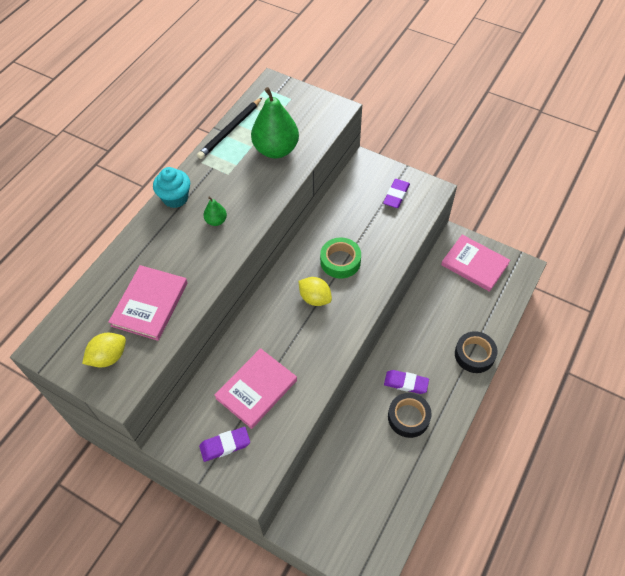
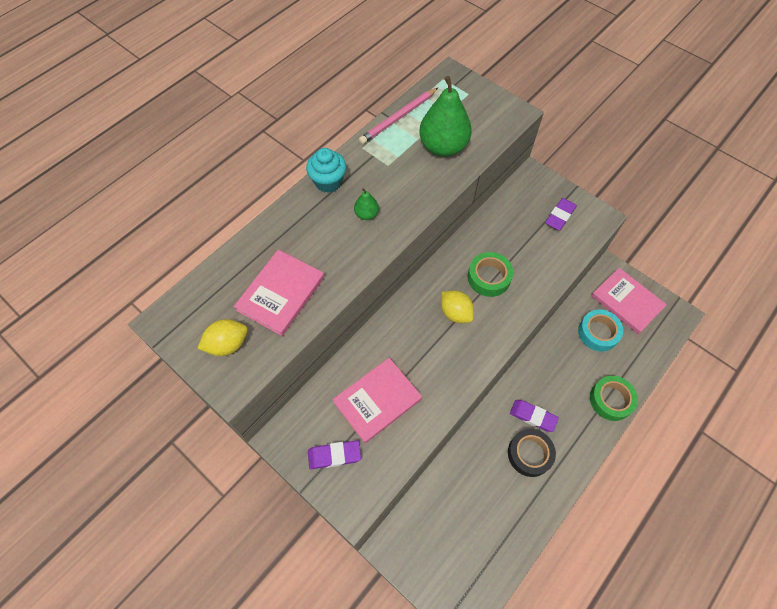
camera: 10 degrees right, 5 degrees up
(230, 130) = (398, 118): black pencil -> pink pencil
(453, 297) = (598, 332): none -> turquoise tape
(474, 355) = (611, 400): black tape -> green tape

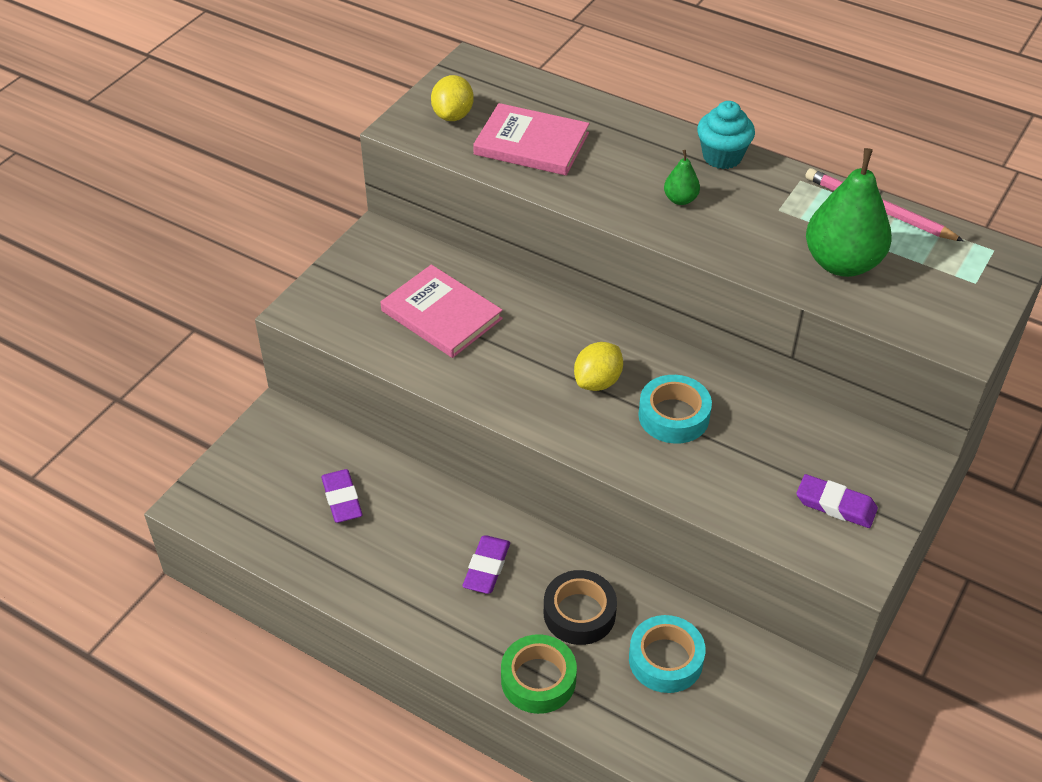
camera: 80 degrees right, 15 degrees down
(227, 344) = (453, 115): yellow lemon -> yellow lemon turned 45 degrees clockwise
(334, 455) = (361, 285): purple eraser -> purple eraser (342, 499)
(489, 277) = (673, 416): green tape -> turquoise tape
(529, 454) = (424, 566): black tape -> black tape (579, 613)
(626, 302) = (747, 708): pink book -> none

